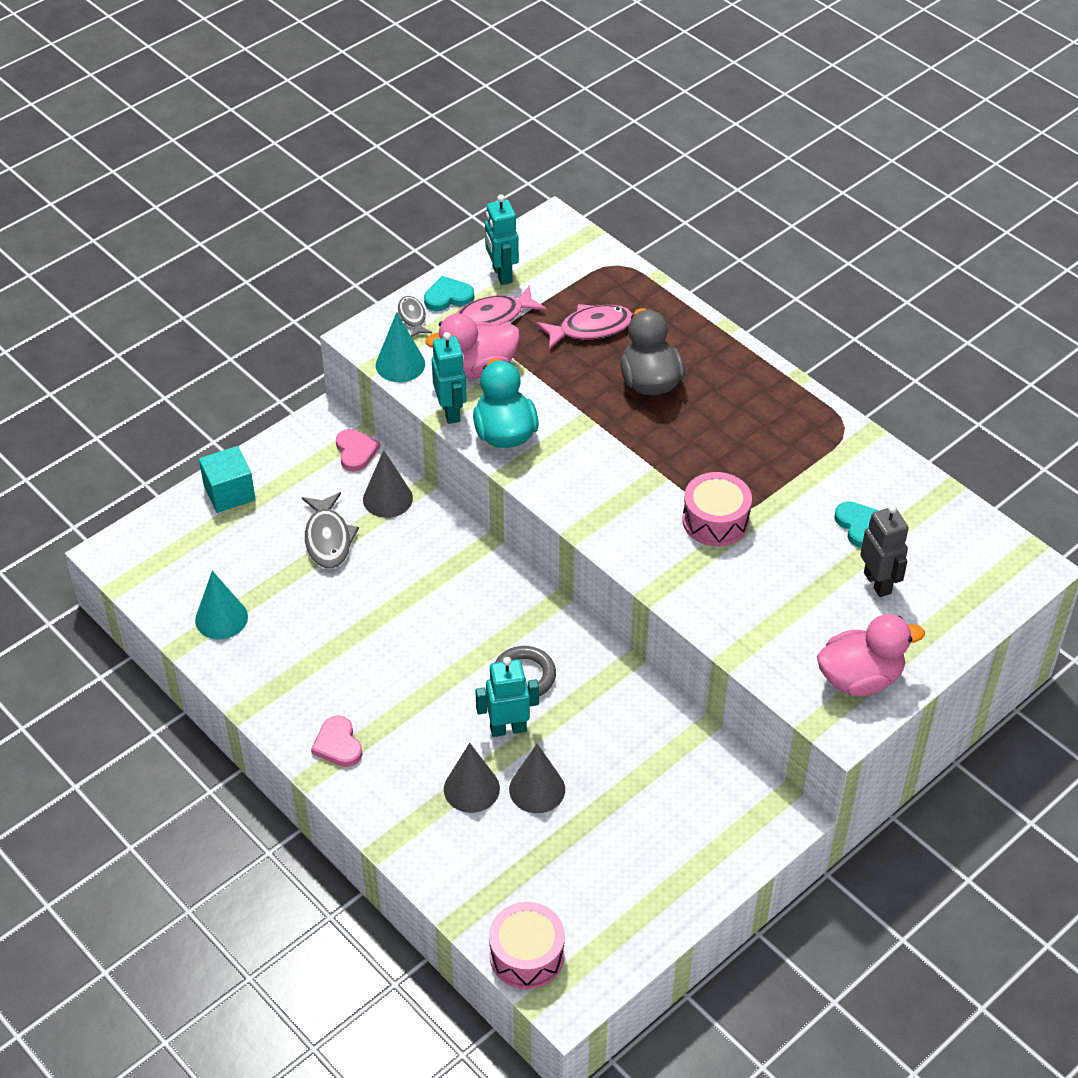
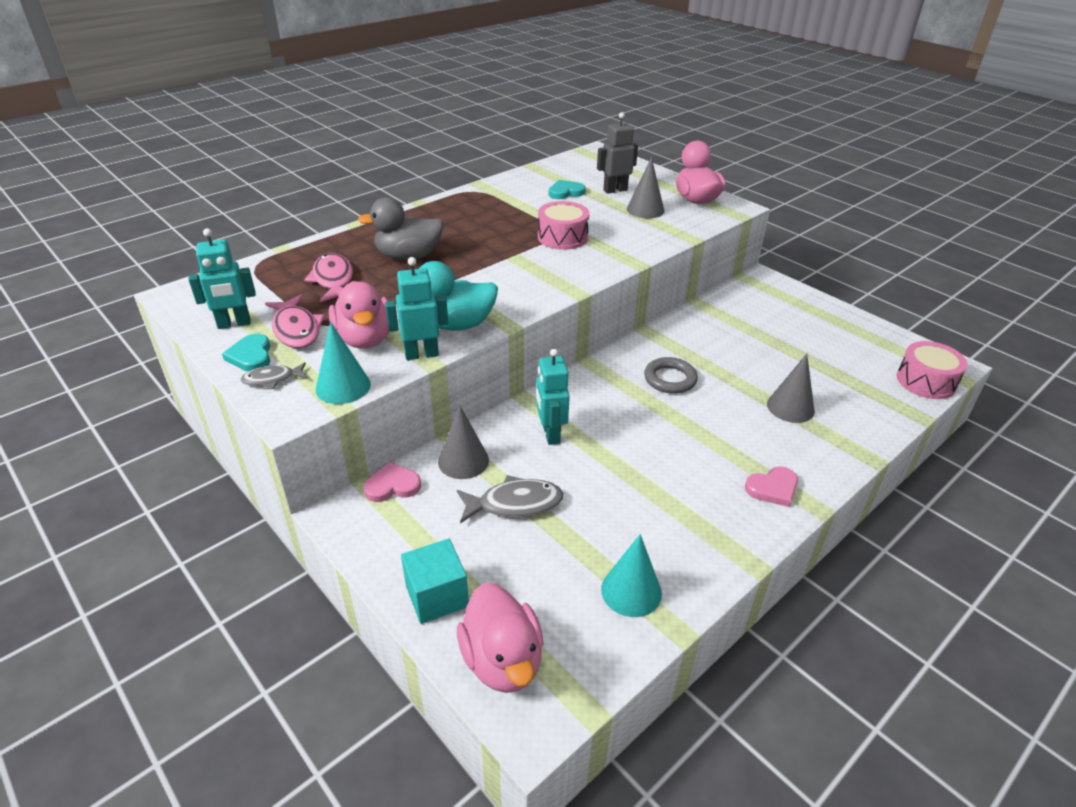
camera: 90 degrees left, 10 degrees down
(165, 536) = (502, 660): none -> pink duck
(508, 728) = (724, 388): turquoise robot -> turquoise robot (550, 434)
(537, 789) = (778, 374): grey cone -> grey cone (645, 210)

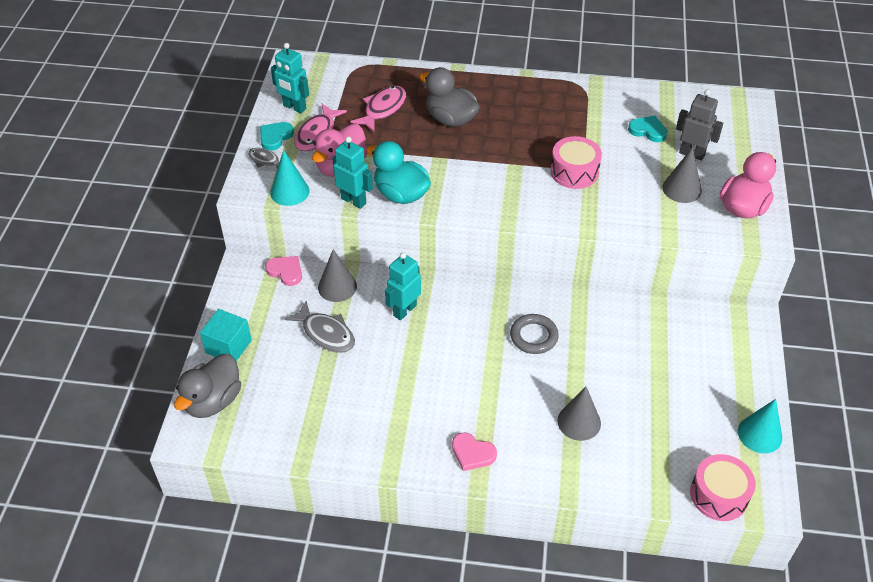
camera: 50 degrees right, 10 degrees up
(502, 660) = (213, 401): pink duck -> grey duck
(631, 591) = (310, 428): turquoise cone -> turquoise cone (760, 434)

